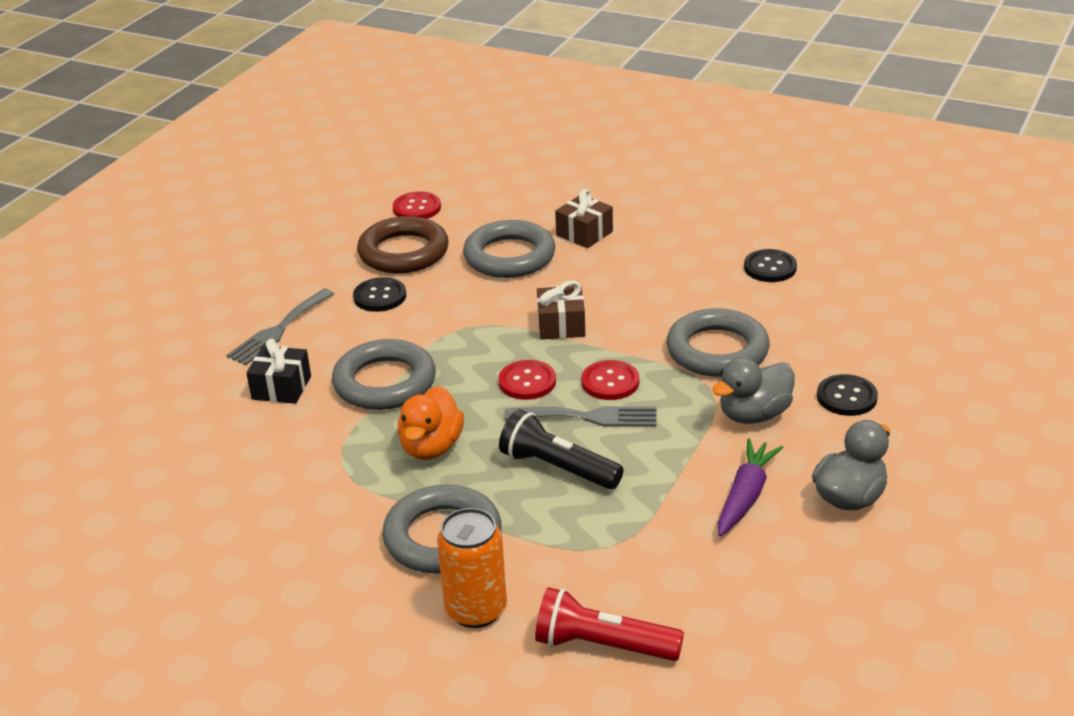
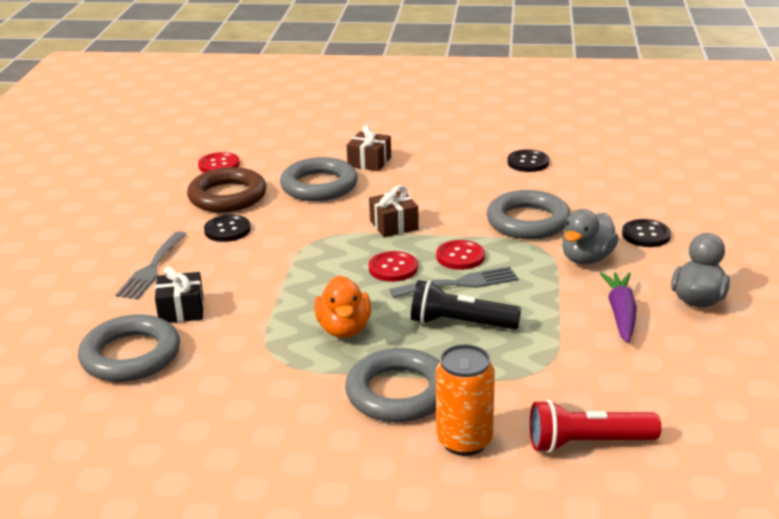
camera: 20 degrees left, 5 degrees down
(385, 382) = (272, 290): grey ring -> grey ring (131, 355)

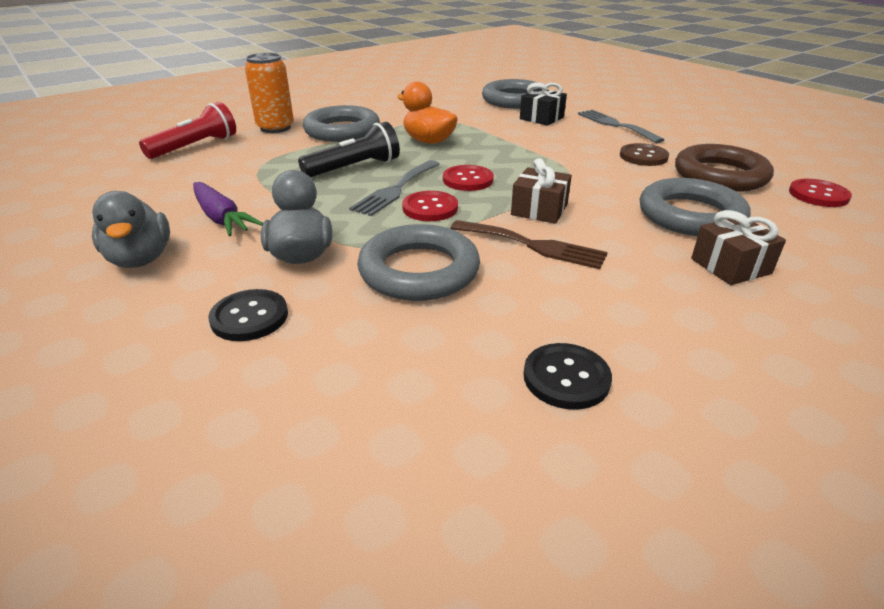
camera: 135 degrees right, 5 degrees up
(227, 230) = (643, 156): black button -> brown button
(442, 208) = (533, 245): none -> brown fork

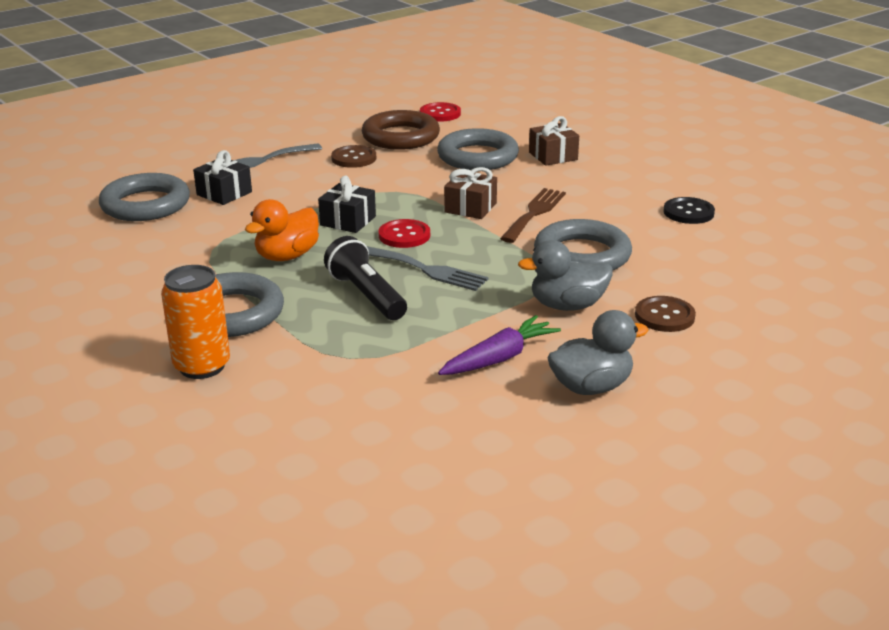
camera: 90 degrees left, 5 degrees down
(195, 147) = (270, 421): red flashlight -> none
(249, 317) = (664, 316): black button -> brown button
(430, 208) = (469, 252): red button -> none
(496, 158) = (348, 221): none -> black gift

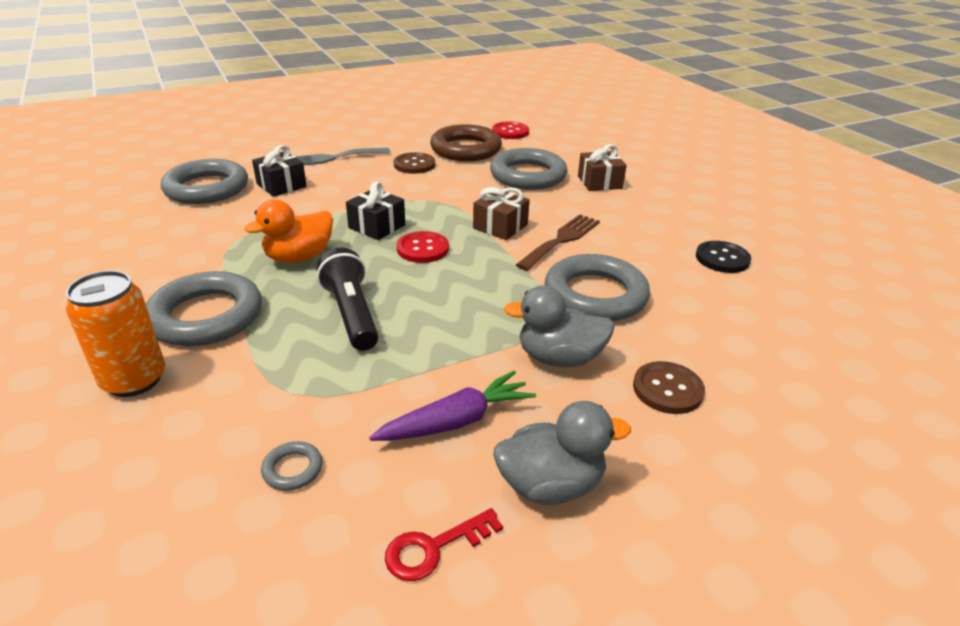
camera: 10 degrees right, 5 degrees up
(382, 404) = (292, 469): none -> grey ring
(427, 270) = (427, 291): grey fork -> none
(518, 433) = (434, 548): none -> red key

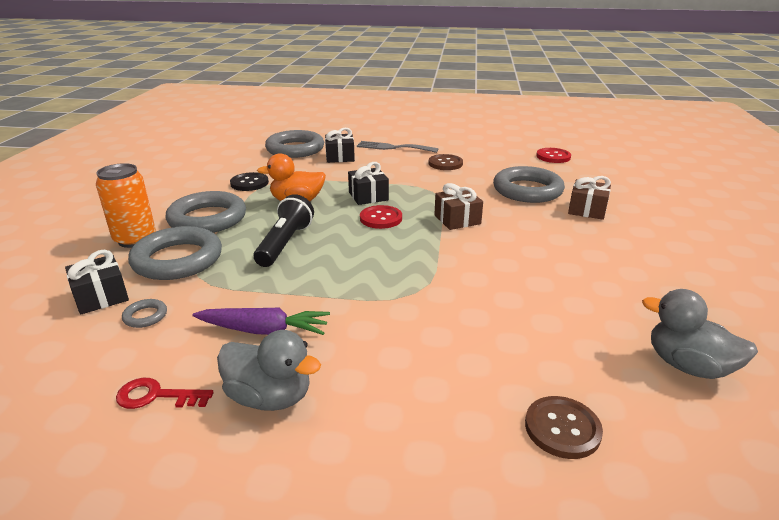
camera: 35 degrees right, 5 degrees down
(193, 473) = (101, 296): none -> black gift
(466, 149) = (499, 161): brown ring -> none
(559, 358) = (384, 320): grey duck -> grey duck (688, 366)
(561, 240) = (495, 242): brown fork -> none
(595, 295) = (471, 289): grey ring -> grey ring (177, 259)
(667, 389) = (441, 376): brown button -> brown button (562, 428)
(722, 258) = (633, 300): black button -> black button (249, 183)

